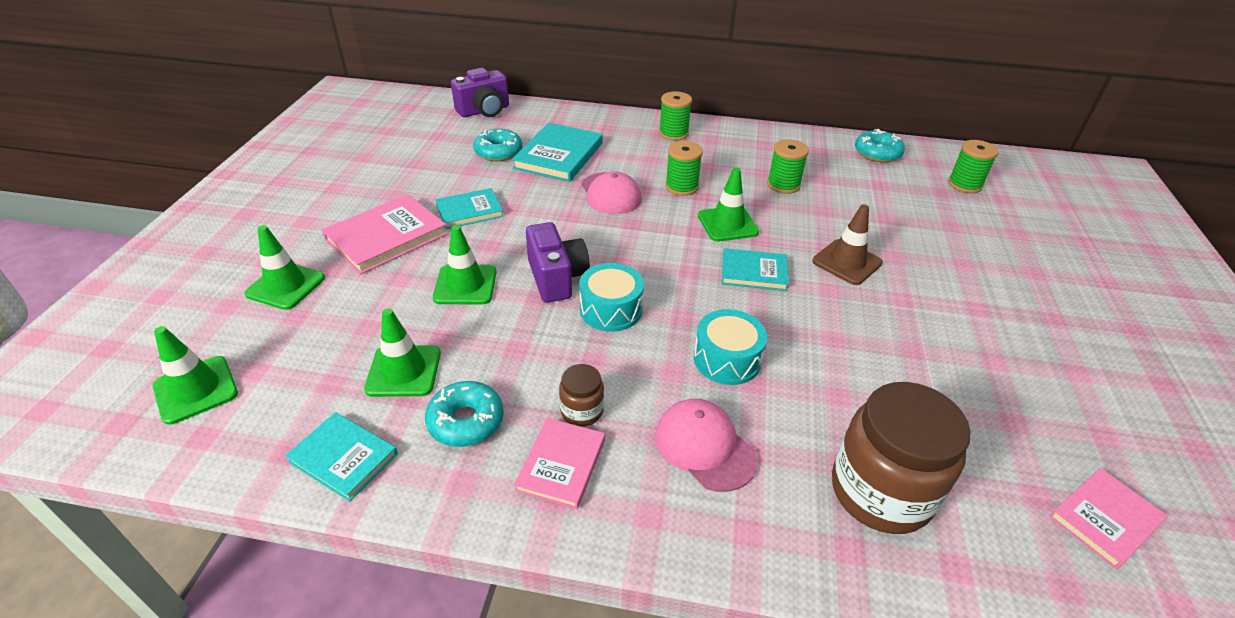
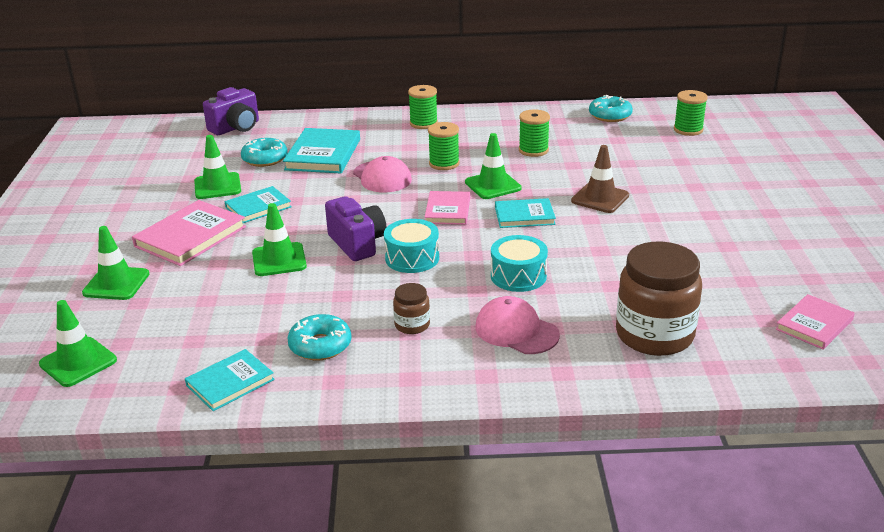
camera: 10 degrees left, 10 degrees down
(343, 458) = (230, 382): turquoise book -> turquoise book turned 60 degrees counterclockwise
(404, 371) = (253, 323): green traffic cone -> green traffic cone (217, 186)
(561, 464) = (408, 358): pink book -> pink book (447, 210)

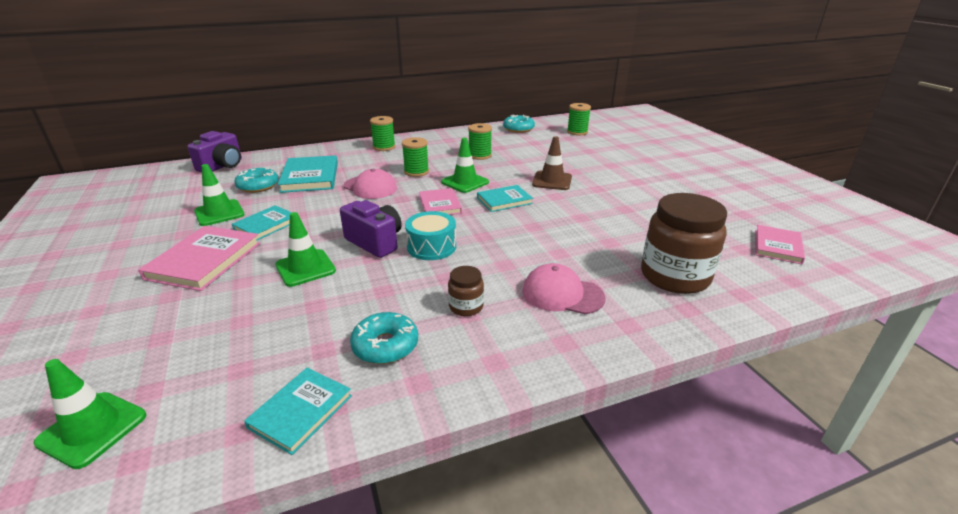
camera: 20 degrees left, 0 degrees up
(116, 283) = (128, 322): green traffic cone -> none
(518, 276) = (531, 247): turquoise drum -> none

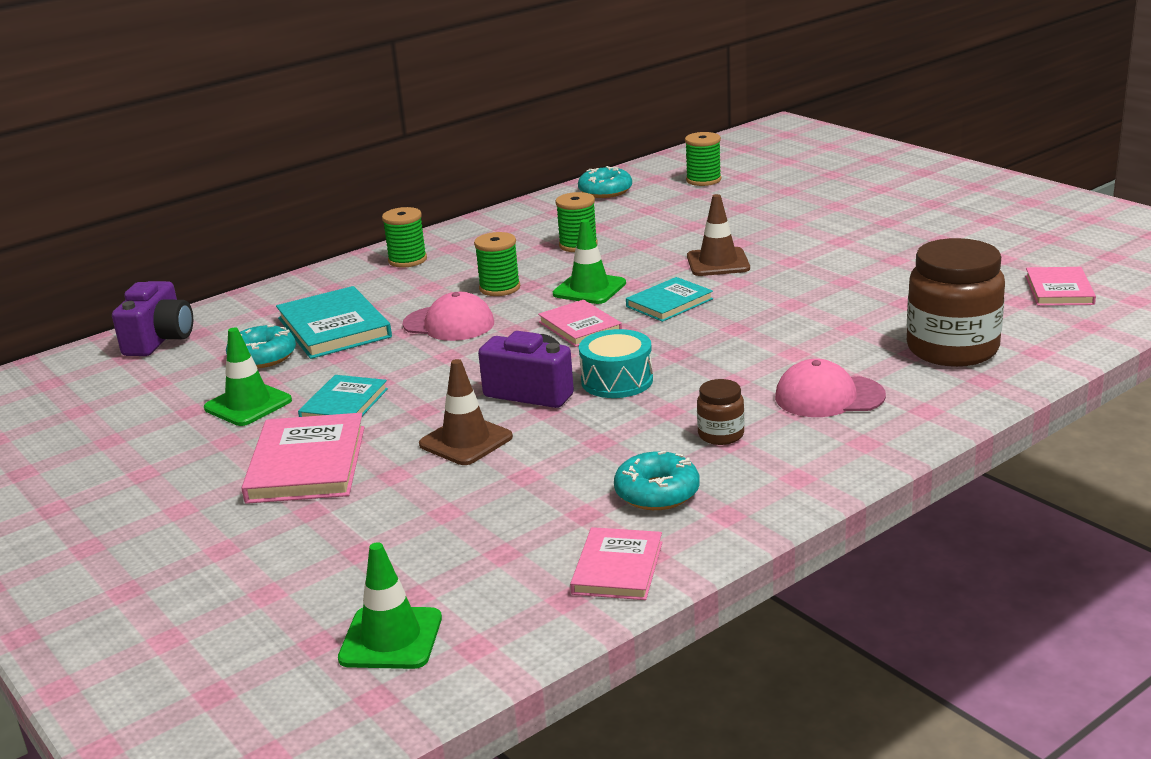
camera: 15 degrees left, 5 degrees down
(301, 411) = (617, 568): turquoise book -> pink book
(305, 268) = (466, 441): green traffic cone -> brown traffic cone

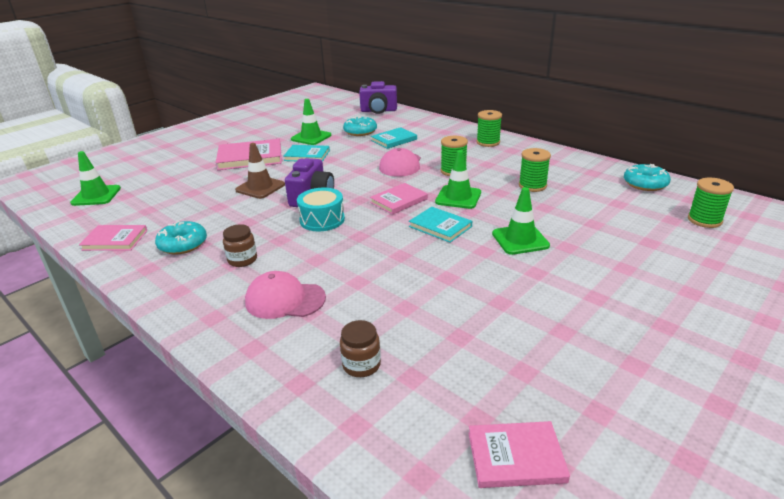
camera: 80 degrees right, 5 degrees up
(334, 327) = (394, 140): turquoise book -> turquoise book, size x0.63
(718, 263) = (520, 240): brown traffic cone -> green traffic cone
(829, 396) = (285, 300): pink cap -> pink cap turned 75 degrees counterclockwise
(952, 349) = (361, 365): brown jar -> brown jar, size x0.47

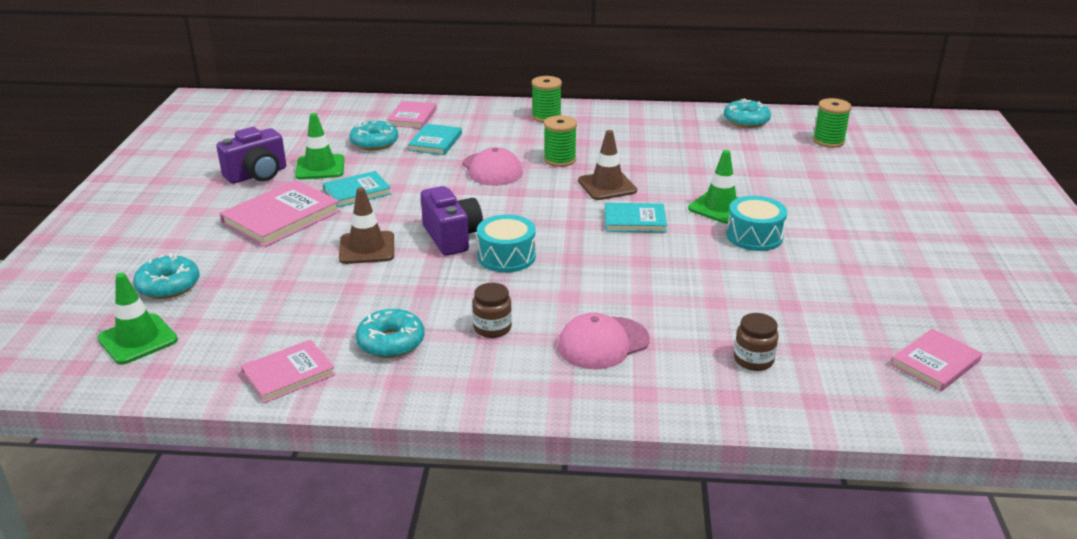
camera: 40 degrees left, 0 degrees up
(150, 175) = (168, 286): none -> turquoise donut
(378, 111) = (352, 109): purple camera -> purple camera (257, 175)
(398, 201) = (554, 209): pink book -> pink book (412, 117)
(458, 197) = (607, 186): green traffic cone -> brown traffic cone
(515, 271) = (754, 236): none -> turquoise drum
(532, 186) = (657, 152): green spool -> none

